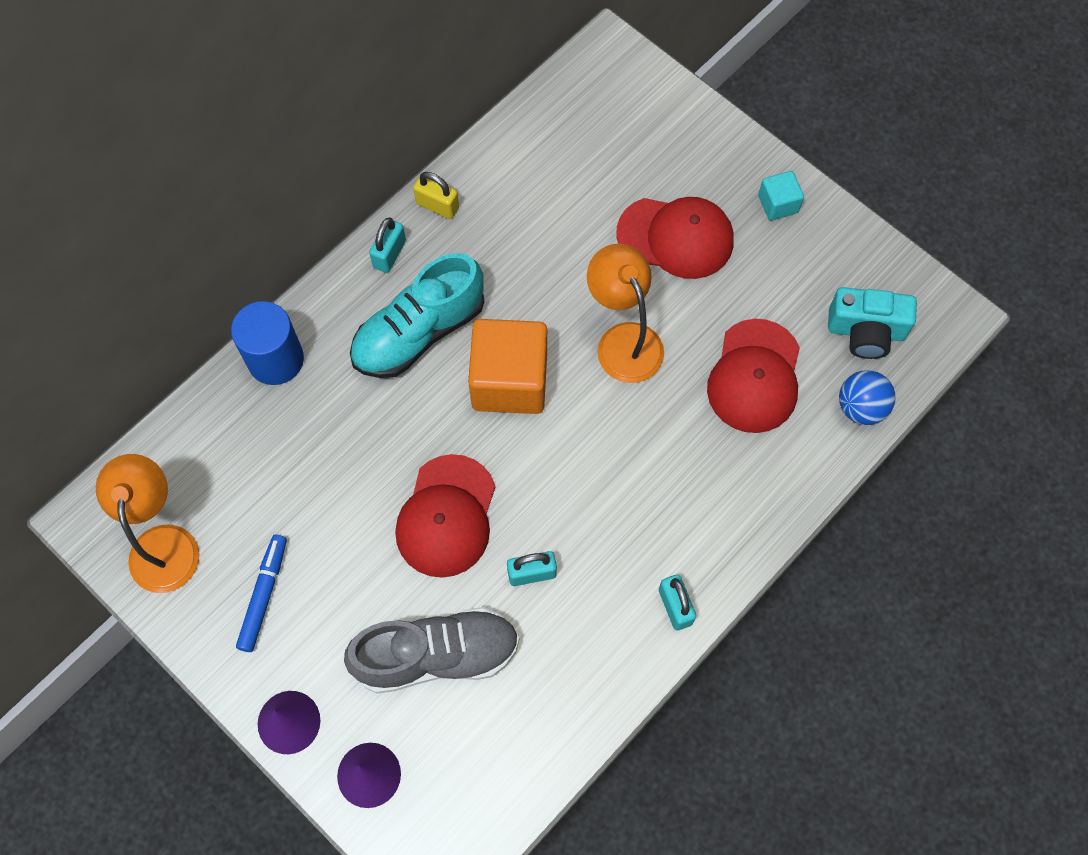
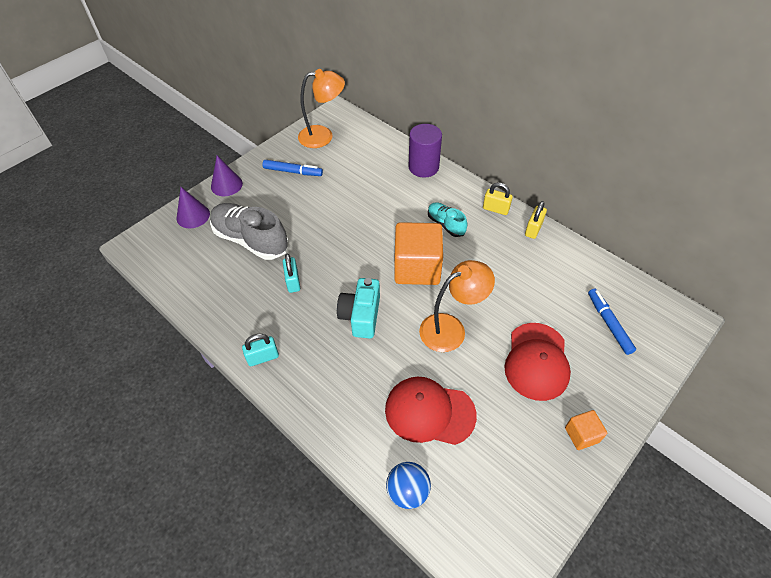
camera: 90 degrees right, 15 degrees down
(275, 359) = (423, 167): blue cylinder -> purple cylinder
(389, 254) = (495, 209): turquoise padlock -> yellow padlock
(419, 332) = (446, 224): turquoise shoe -> turquoise shoe, size x0.54
(436, 655) = (251, 240): grey shoe -> grey shoe turned 135 degrees clockwise
(446, 516) = (330, 241): red cap -> none
(615, 140) = (609, 324): none -> blue marker
(778, 204) = (581, 435): turquoise cube -> orange cube
(865, 331) = (476, 500): turquoise camera -> turquoise camera (361, 316)

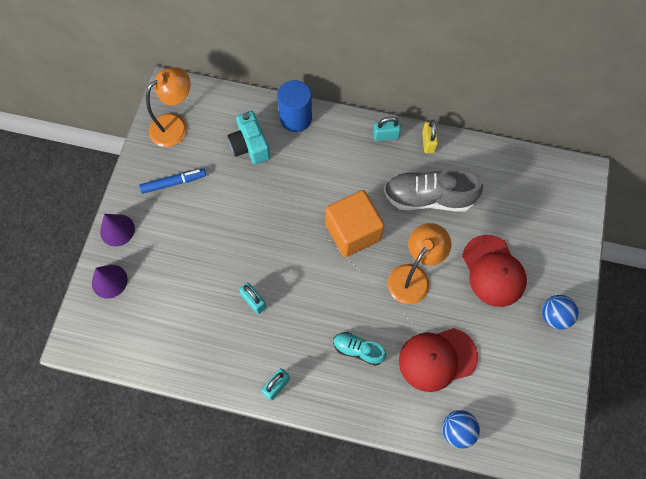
camera: 30 degrees left, 15 degrees up
(251, 240) = (185, 279): grey shoe -> grey shoe (428, 198)
(361, 316) = (334, 303): turquoise camera -> turquoise camera (250, 146)
(423, 167) = (295, 118): purple cylinder -> blue cylinder
(446, 224) = (352, 174): turquoise shoe -> turquoise shoe (358, 350)
(495, 209) = (385, 136): yellow padlock -> turquoise padlock
(581, 435) = (554, 316): orange cube -> blue ball
(609, 324) = (530, 208): blue marker -> none

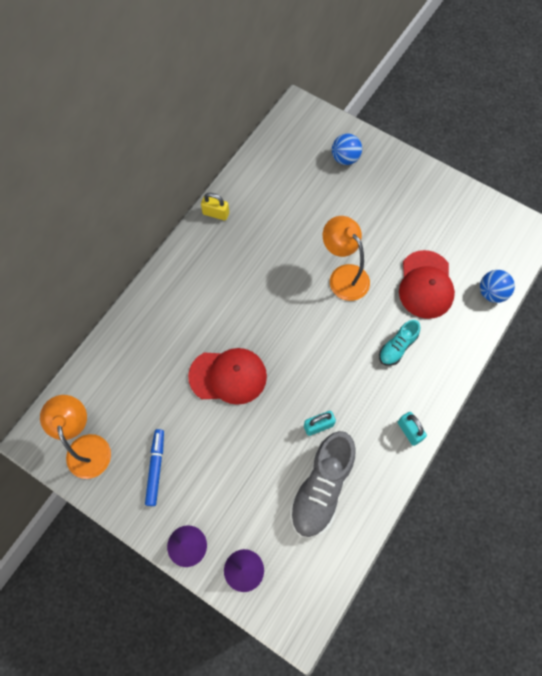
camera: 70 degrees left, 0 degrees up
(250, 146) = (146, 376): turquoise camera -> none
(295, 118) = (135, 321): blue cylinder -> none
(353, 232) = (280, 311): orange cube -> none
(385, 136) = (192, 247): turquoise padlock -> none
(428, 198) = (272, 234): grey shoe -> grey shoe (321, 488)
(493, 271) = (361, 210): red cap -> red cap (228, 376)
(554, 316) = (416, 182): blue ball -> blue ball (345, 158)

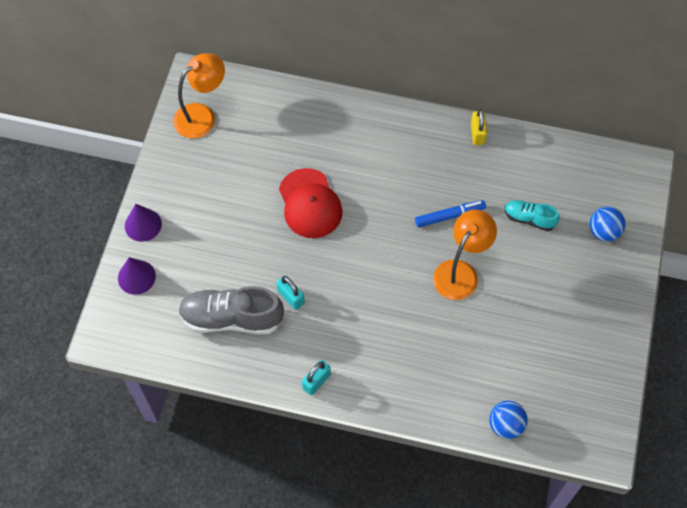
camera: 70 degrees right, 5 degrees down
(156, 468) = (202, 176): blue marker -> blue marker (449, 216)
(397, 347) = (402, 346): turquoise shoe -> turquoise shoe (529, 219)
(426, 285) = (485, 355): red cap -> none

